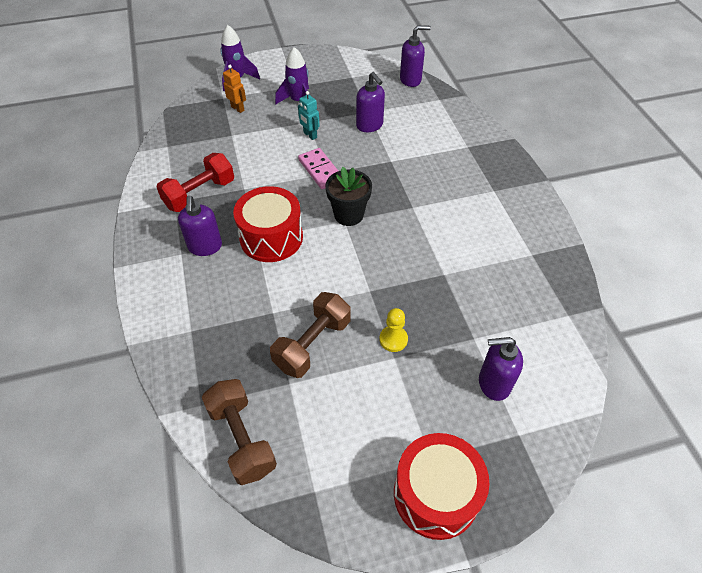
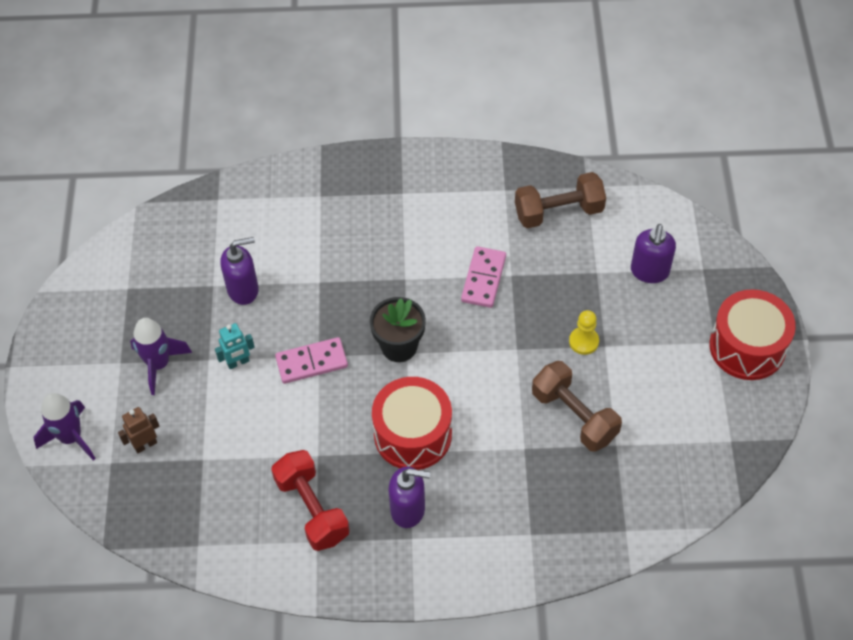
camera: 75 degrees left, 5 degrees up
(238, 108) = (145, 444): orange robot -> brown robot
(242, 439) = (670, 495): brown dumbbell -> brown dumbbell (558, 212)
(410, 80) = (164, 220): purple soap dispenser -> none
(432, 255) = (483, 279): none -> pink domino

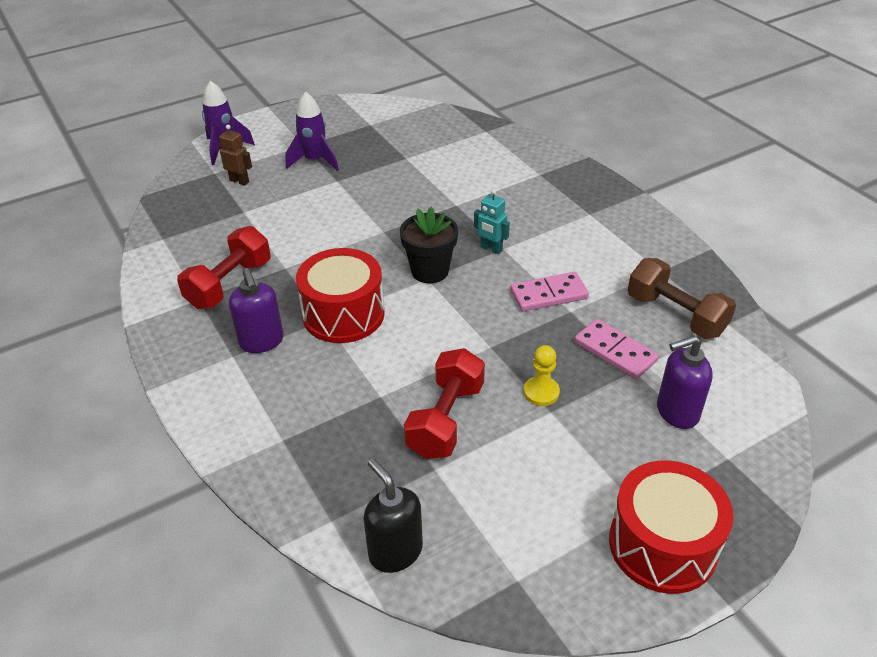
camera: 60 degrees right, 15 degrees down
(238, 362) = (345, 194): turquoise robot -> turquoise robot (491, 249)
(243, 289) = (414, 172): purple soap dispenser -> none
(311, 362) = (374, 230): pink domino -> pink domino (615, 351)
(574, 416) = (446, 419): brown dumbbell -> red dumbbell
(673, 501) = (395, 551): none -> black soap dispenser

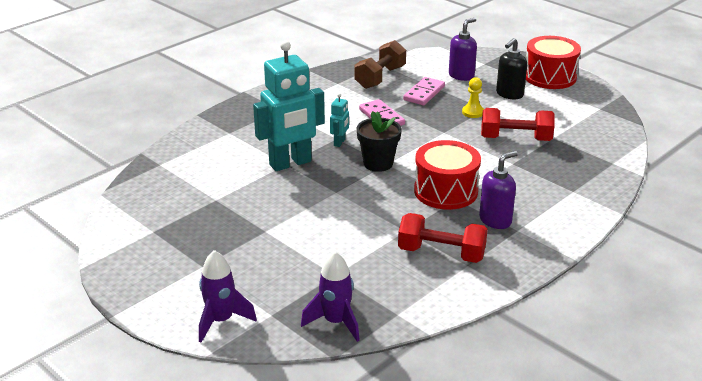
camera: 105 degrees left, 10 degrees down
(239, 181) = (283, 291): brown robot -> none
(314, 161) = (233, 251): purple rocket -> purple rocket (335, 322)
(395, 551) = (614, 141): black soap dispenser -> black soap dispenser (509, 94)
(456, 207) = (290, 163): none -> turquoise robot
(676, 412) = (461, 75): purple soap dispenser -> purple soap dispenser turned 105 degrees counterclockwise

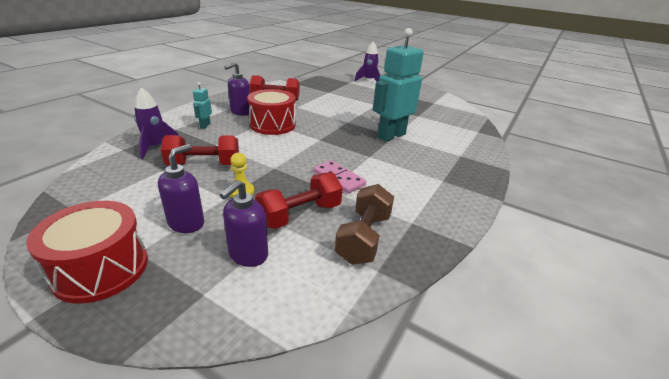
camera: 165 degrees right, 0 degrees up
(335, 322) = (321, 81): purple rocket -> purple rocket (156, 147)
(339, 142) = (365, 152): turquoise robot -> turquoise robot (205, 126)
(378, 163) = (326, 139): black flower pot -> none
(424, 93) = (300, 215): pink domino -> red dumbbell
(509, 94) = (186, 223): black soap dispenser -> purple soap dispenser

